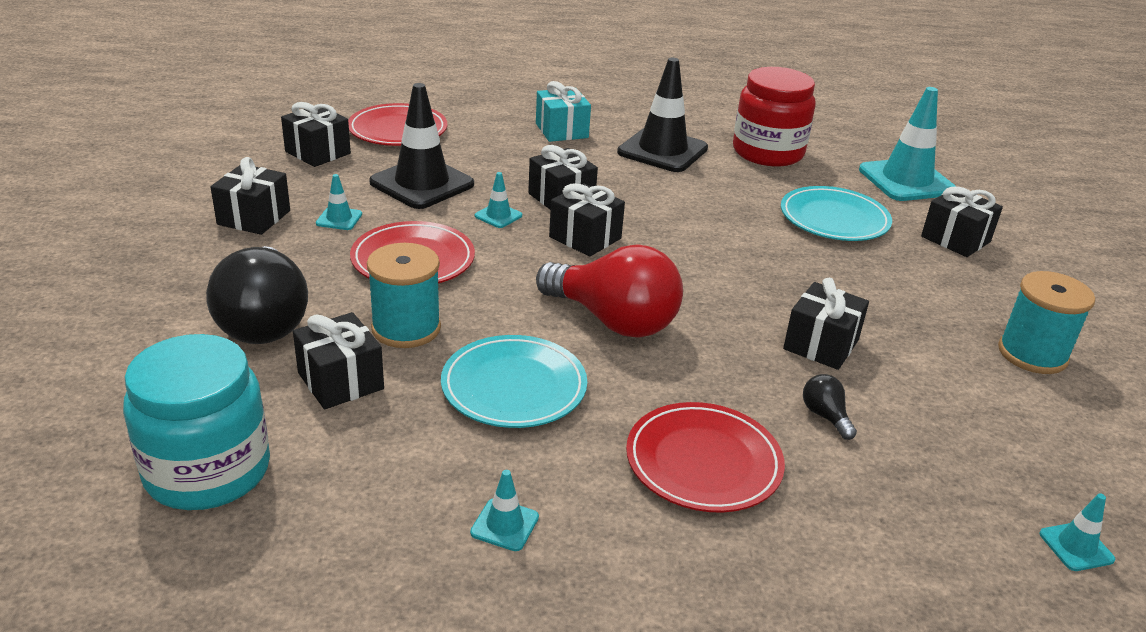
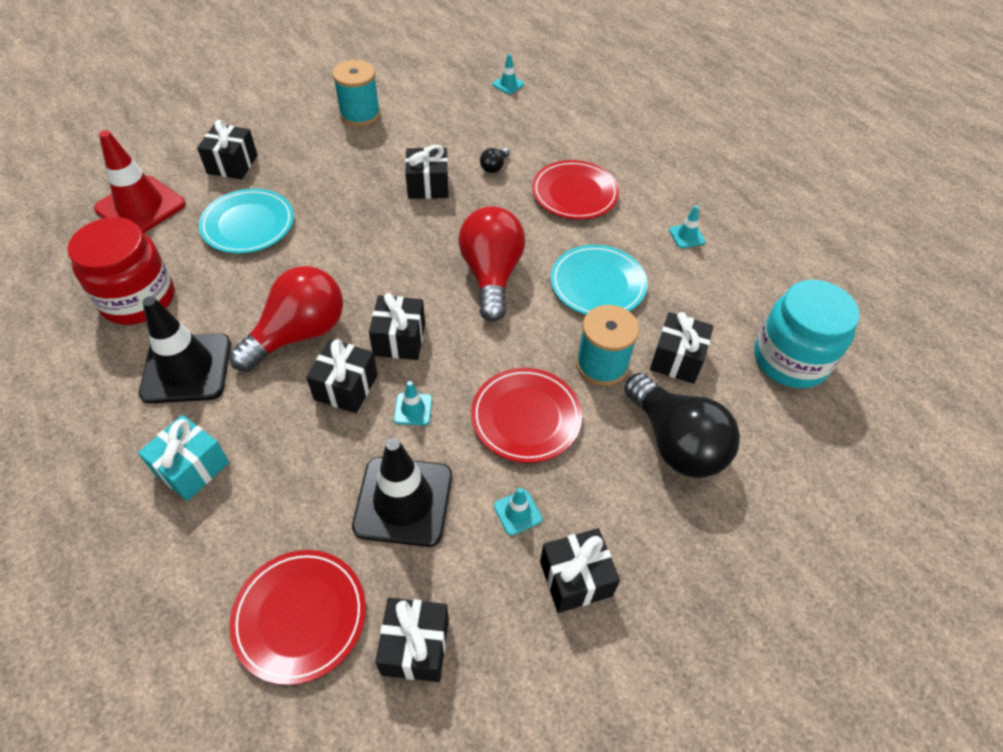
camera: 125 degrees left, 20 degrees up
(264, 321) = (675, 442): black light bulb -> black light bulb turned 105 degrees clockwise
(649, 198) = (299, 334): none -> red light bulb
(906, 180) = (140, 207): turquoise traffic cone -> red traffic cone

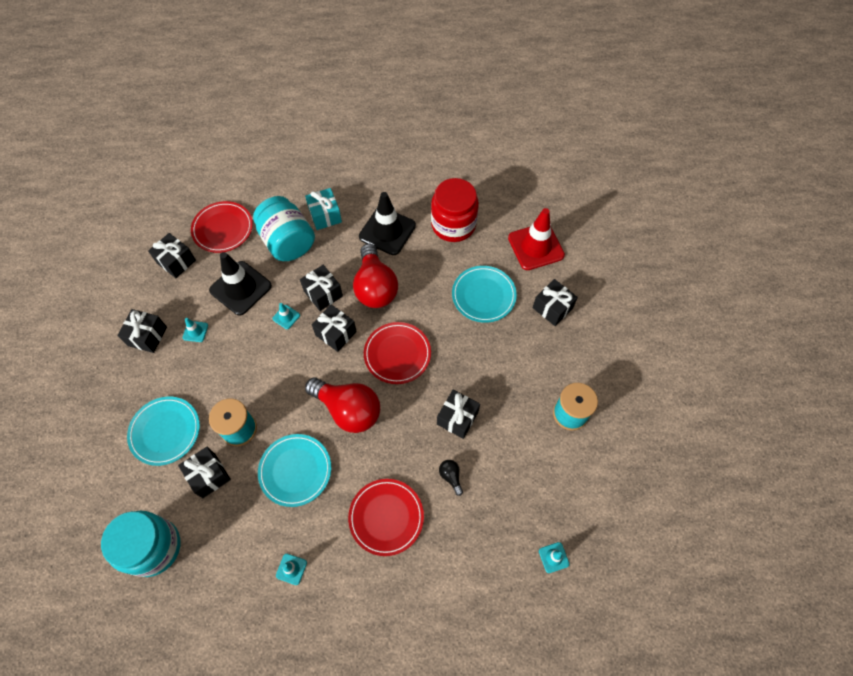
camera: 125 degrees right, 10 degrees up
(275, 490) = (288, 242): none -> turquoise jar
(526, 417) = (239, 367): red plate -> red plate (397, 354)
(675, 442) = (165, 431): black light bulb -> turquoise plate

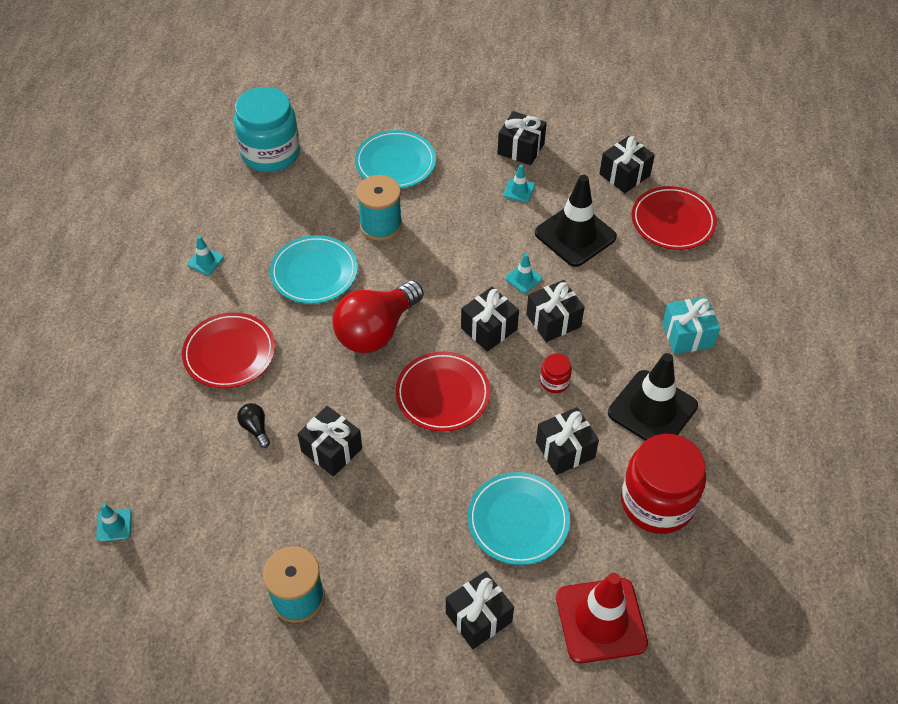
camera: 100 degrees right, 10 degrees down
(209, 475) = (333, 197): black gift -> black gift (565, 450)
(288, 242) = (644, 289): turquoise jar -> none
(375, 287) = (554, 382): red light bulb -> red jar
(451, 476) = (255, 428): black light bulb -> black light bulb turned 105 degrees counterclockwise

